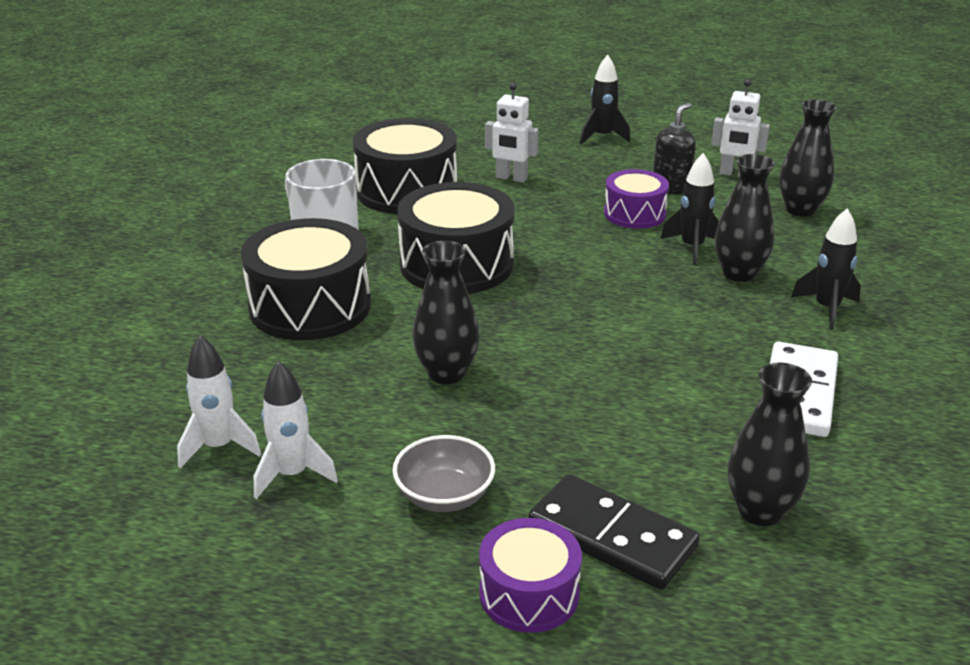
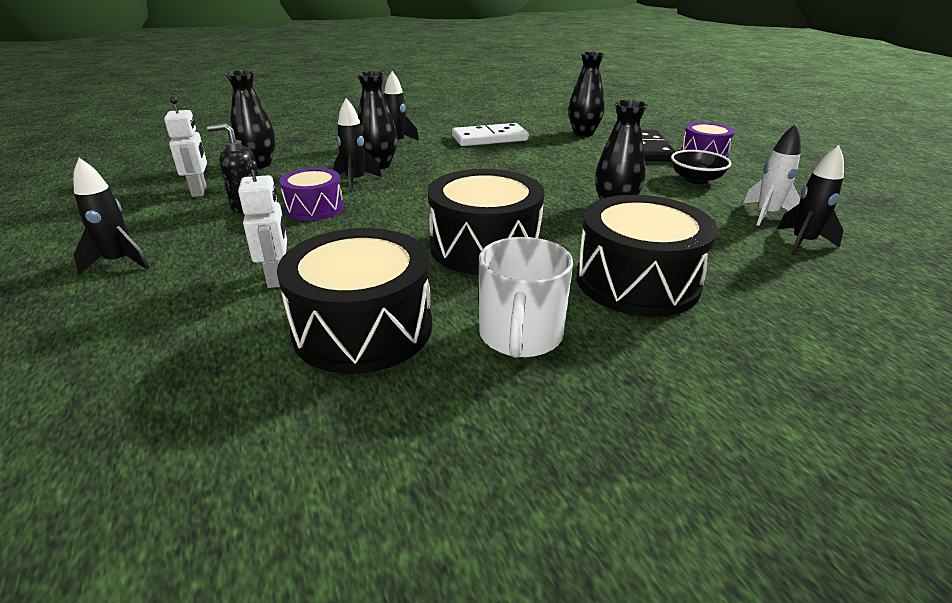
camera: 125 degrees left, 0 degrees up
(219, 447) = (802, 243): white rocket -> black rocket
(444, 496) = (696, 179): grey bowl -> black bowl

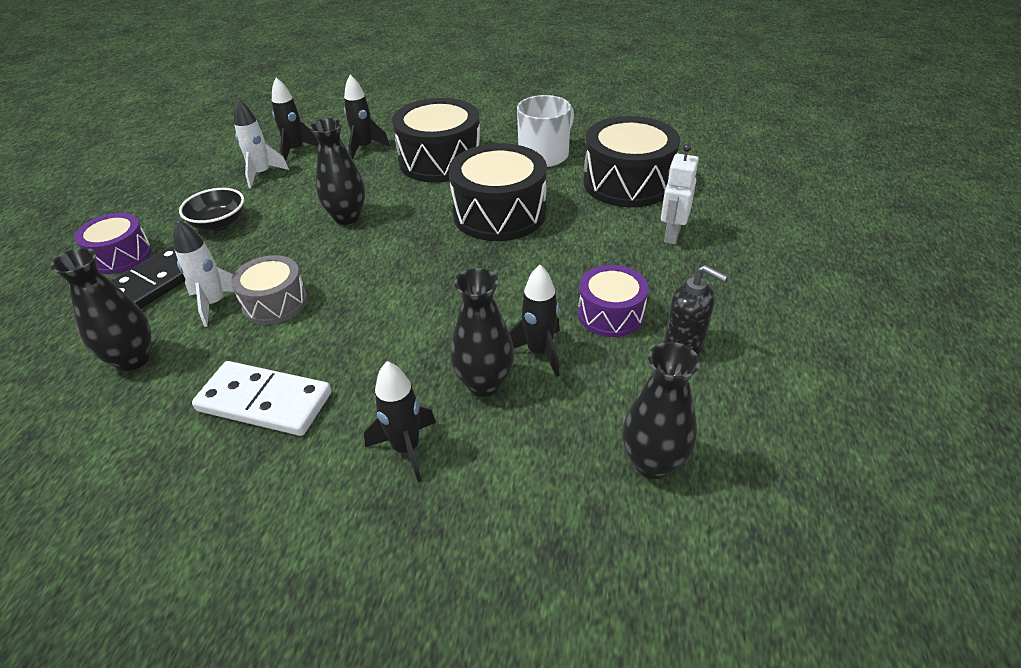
camera: 145 degrees left, 10 degrees up
(119, 262) = (808, 295): black rocket -> black rocket (364, 148)
(199, 191) = (744, 407): white robot -> none
(559, 161) = (275, 302): none -> grey drum
(593, 153) = (215, 303): none -> white rocket

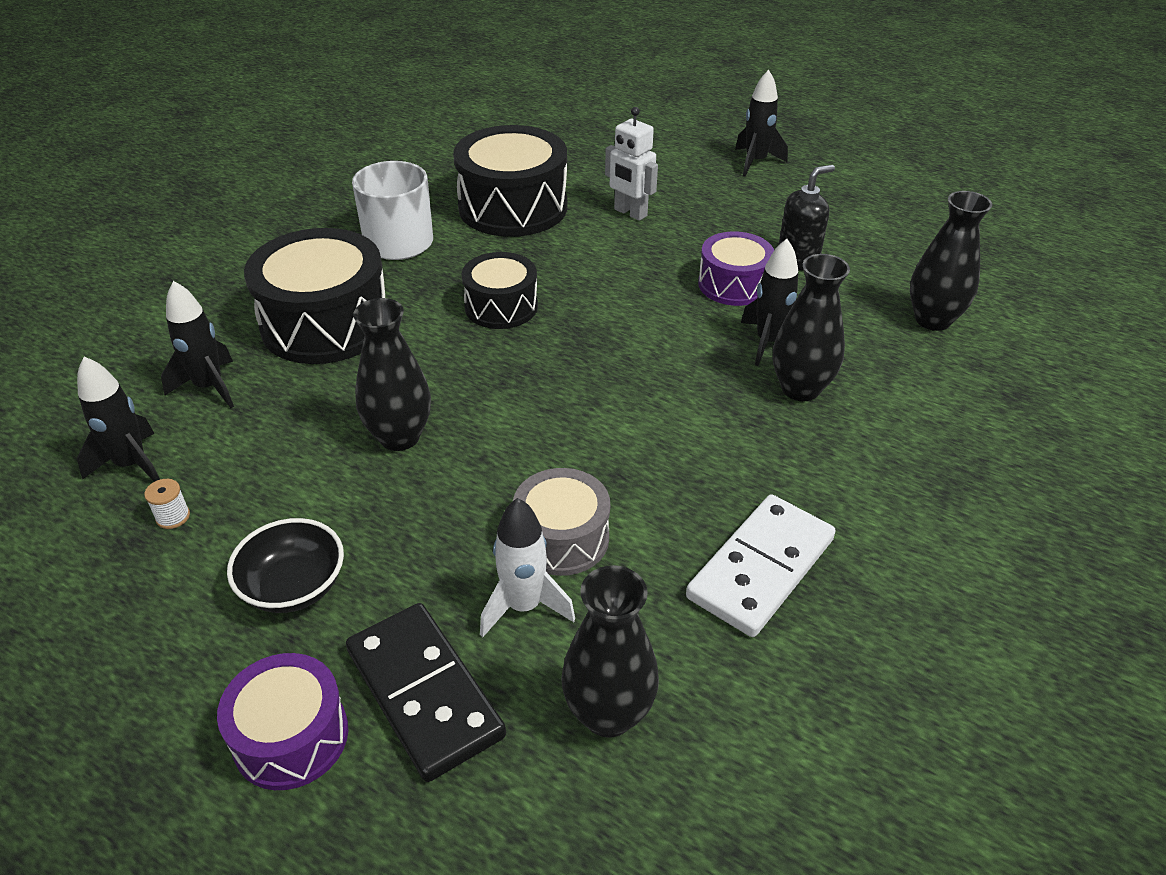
camera: 70 degrees left, 0 degrees up
(262, 174) = (173, 517): white rocket -> white spool
(406, 448) = (874, 462): black rocket -> black rocket (755, 162)
(499, 213) = (501, 306): black drum -> black drum, size x0.59

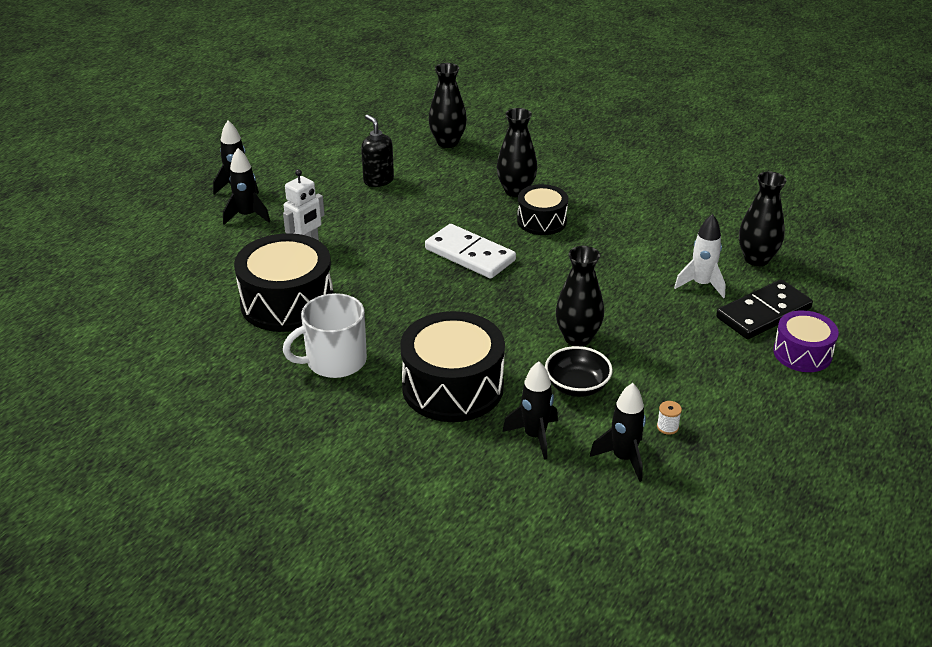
camera: 90 degrees left, 5 degrees down
(294, 586) = (710, 366): black bowl -> black bowl (577, 386)
(501, 306) = (431, 303): black drum -> black drum (541, 221)
(562, 538) = (651, 273): grey drum -> none
(733, 284) = (407, 206): purple drum -> none
(760, 568) = (657, 213): white domino -> white domino (470, 255)
(769, 342) = (471, 198): black rocket -> black rocket (247, 216)

